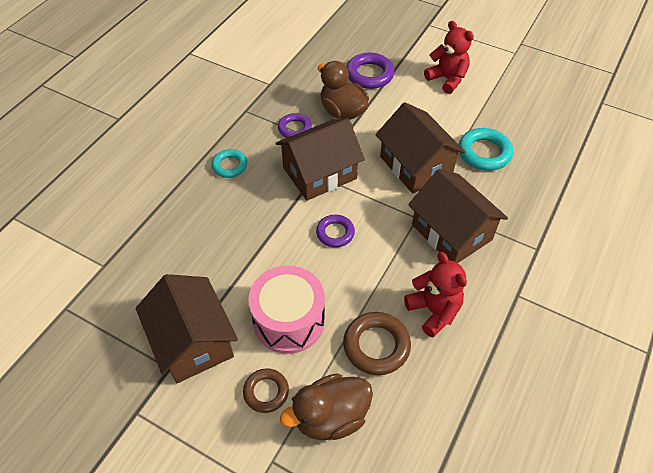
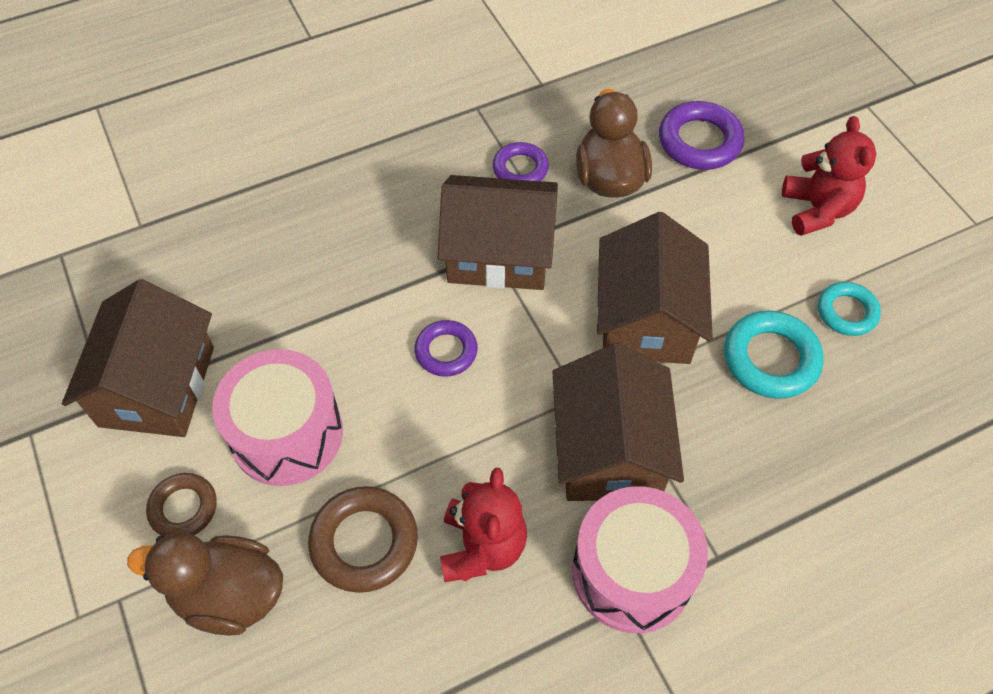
camera: 35 degrees right, 5 degrees up
(230, 166) = (391, 176): turquoise ring -> turquoise ring (846, 312)
(508, 278) = (632, 572): none -> pink drum

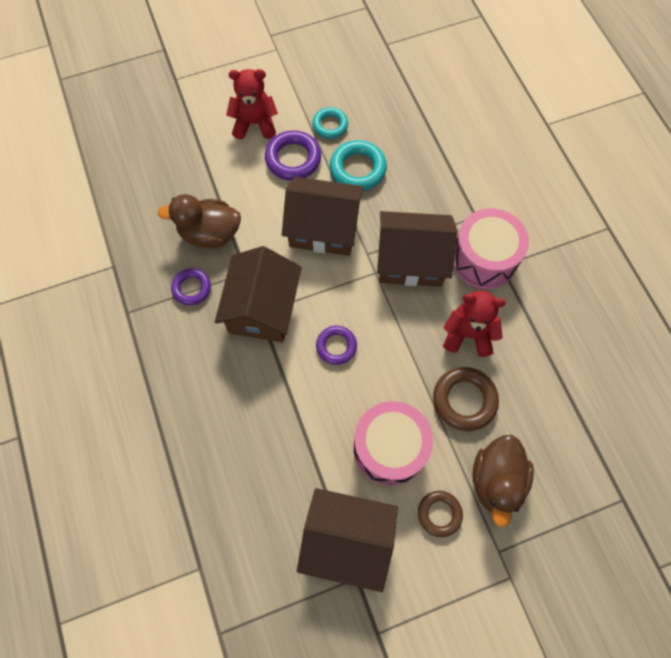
camera: 85 degrees left, 10 degrees up
(699, 141) = (187, 176): purple ring -> purple ring (293, 159)

